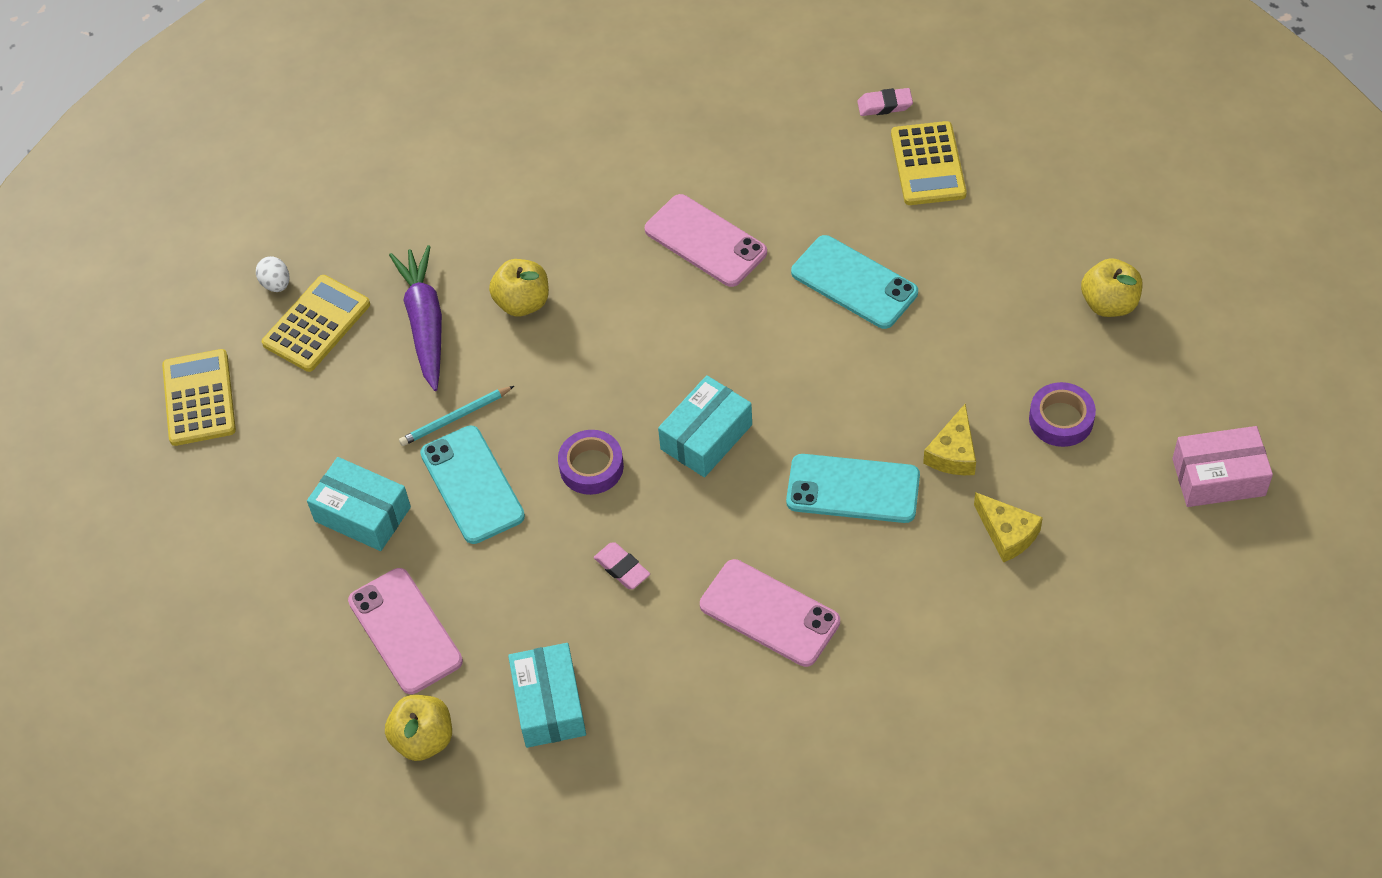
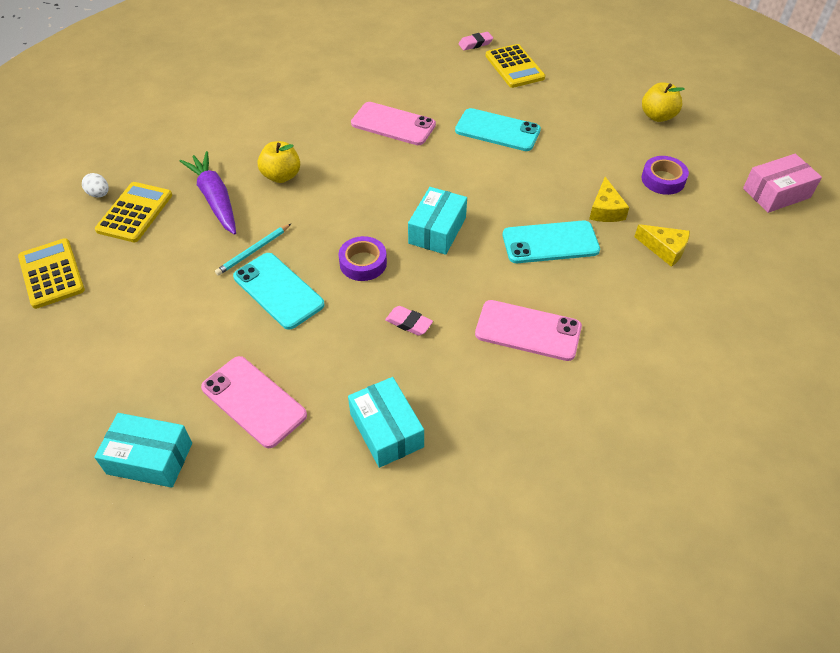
camera: 20 degrees left, 5 degrees down
(362, 514) = (198, 326): turquoise box -> turquoise box (150, 458)
(423, 739) = (291, 481): yellow apple -> none

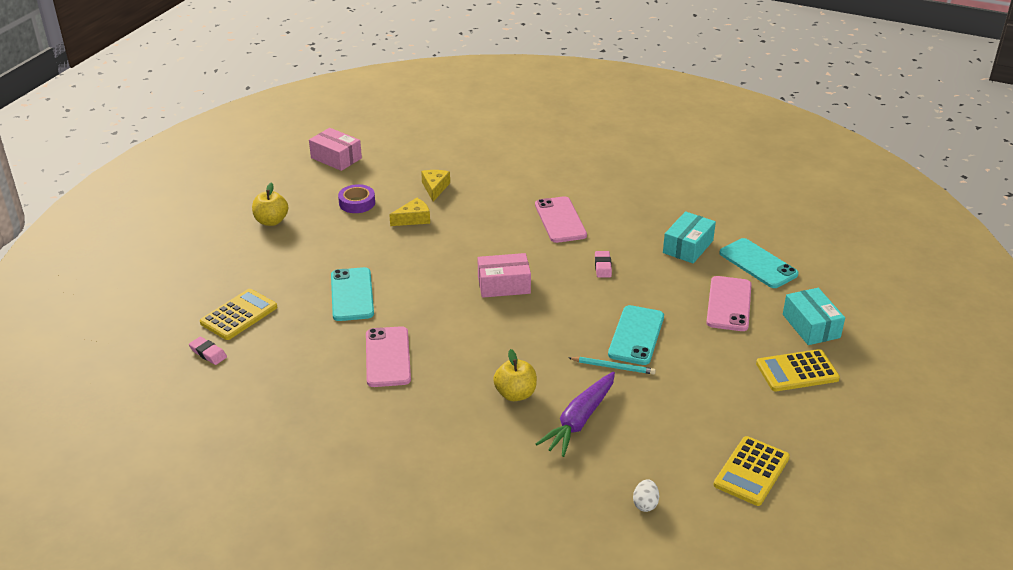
camera: 120 degrees left, 15 degrees down
(134, 212) = (642, 463): yellow calculator -> yellow calculator (797, 371)
(363, 263) = (570, 307): purple tape -> none
(437, 230) = (504, 285): turquoise box -> pink box
(550, 242) = (470, 233): turquoise phone -> turquoise phone (758, 264)

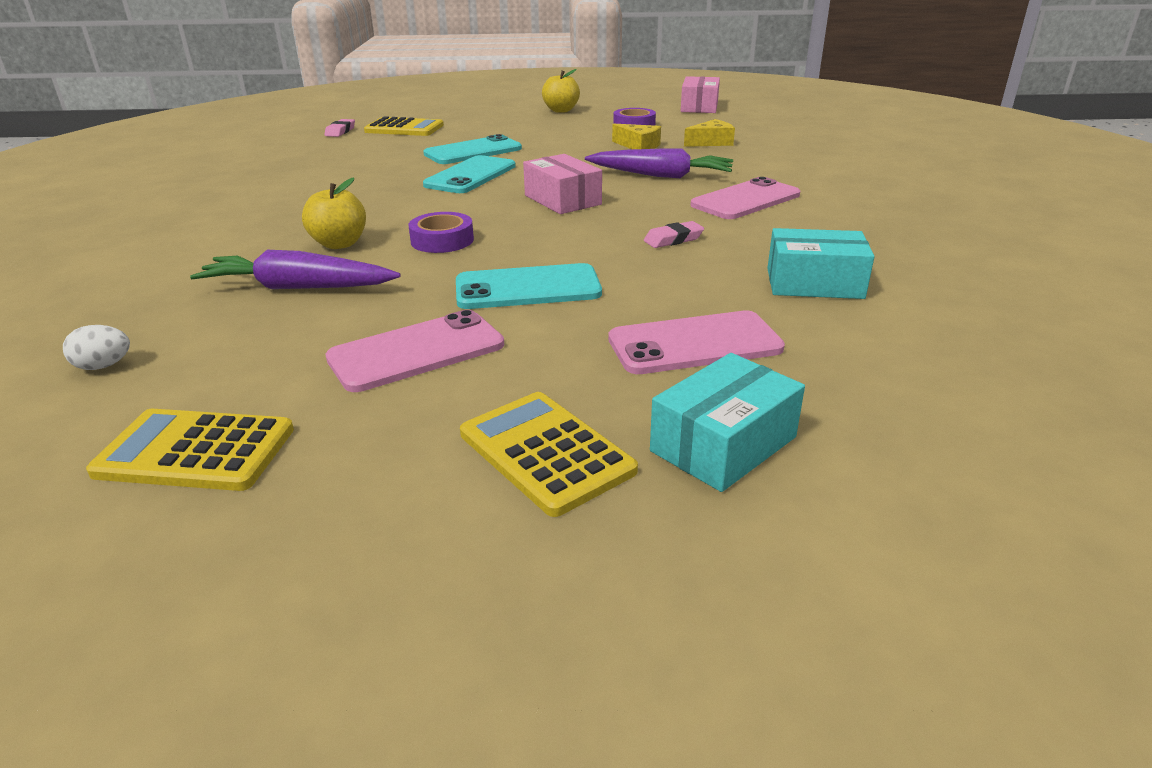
camera: 65 degrees right, 5 degrees down
(388, 357) = (376, 181): pink phone -> pink phone (416, 352)
(488, 233) = (660, 175): none -> purple carrot
(541, 350) = (442, 240): none -> purple tape
(613, 367) = (436, 287): turquoise pencil -> none
(758, 264) = (859, 350): turquoise phone -> turquoise phone (470, 176)

